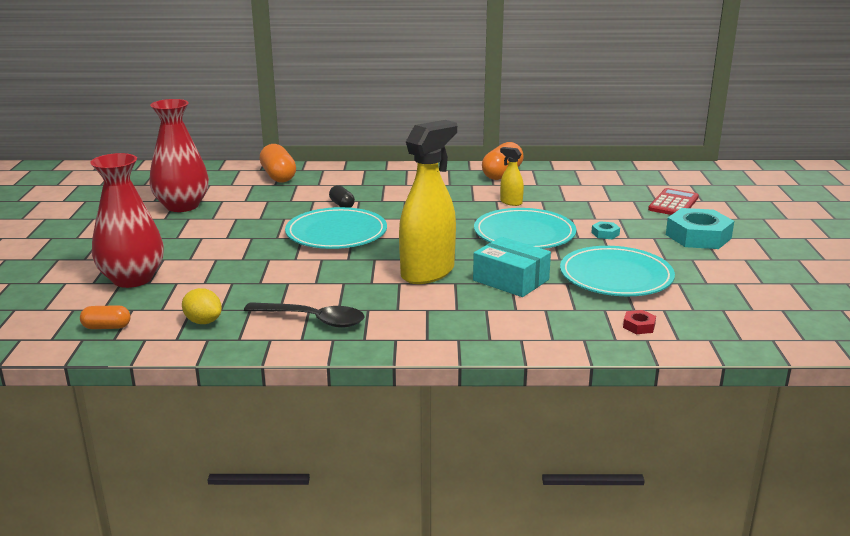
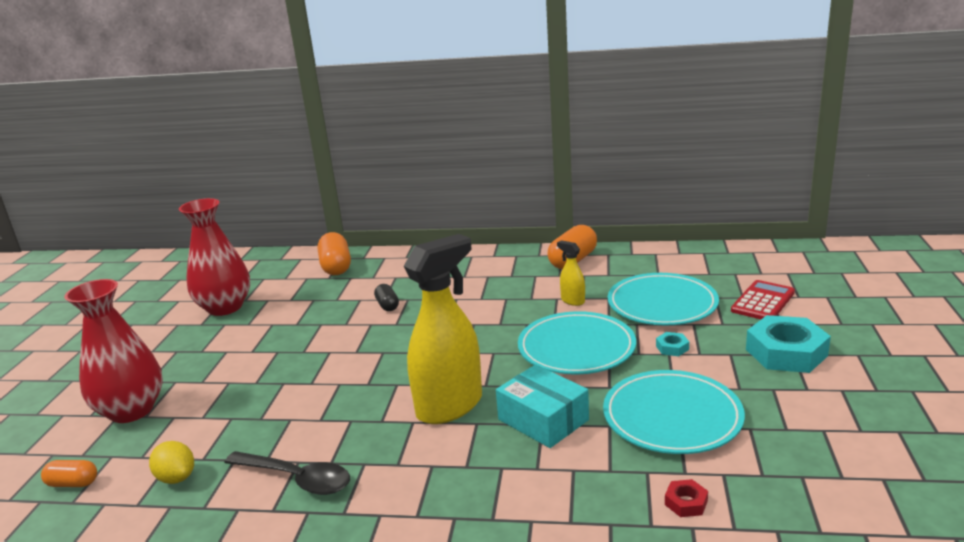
camera: 10 degrees right, 0 degrees up
(336, 233) = (368, 346): turquoise plate -> turquoise plate (662, 304)

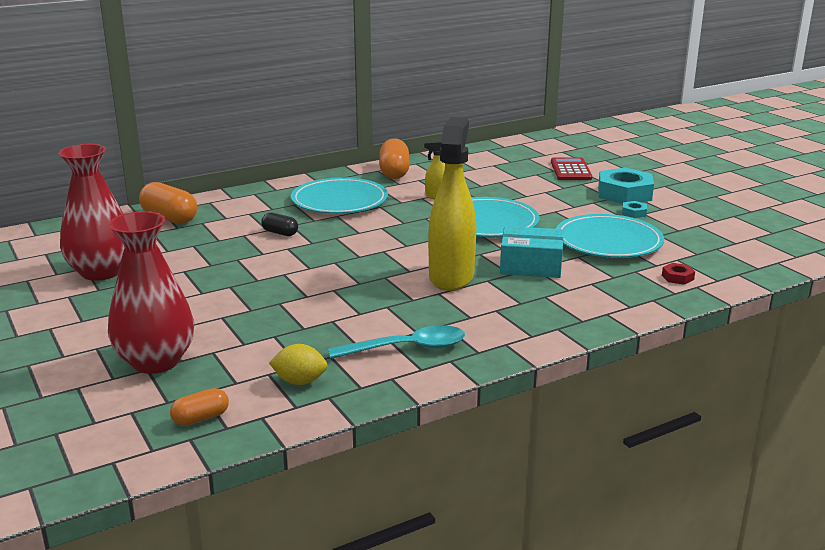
camera: 40 degrees left, 0 degrees up
(296, 479) = (407, 348): black spoon -> turquoise spoon
(662, 304) = (506, 185): turquoise plate -> turquoise plate (339, 201)
(672, 348) = (552, 207): turquoise nut -> turquoise nut (634, 213)

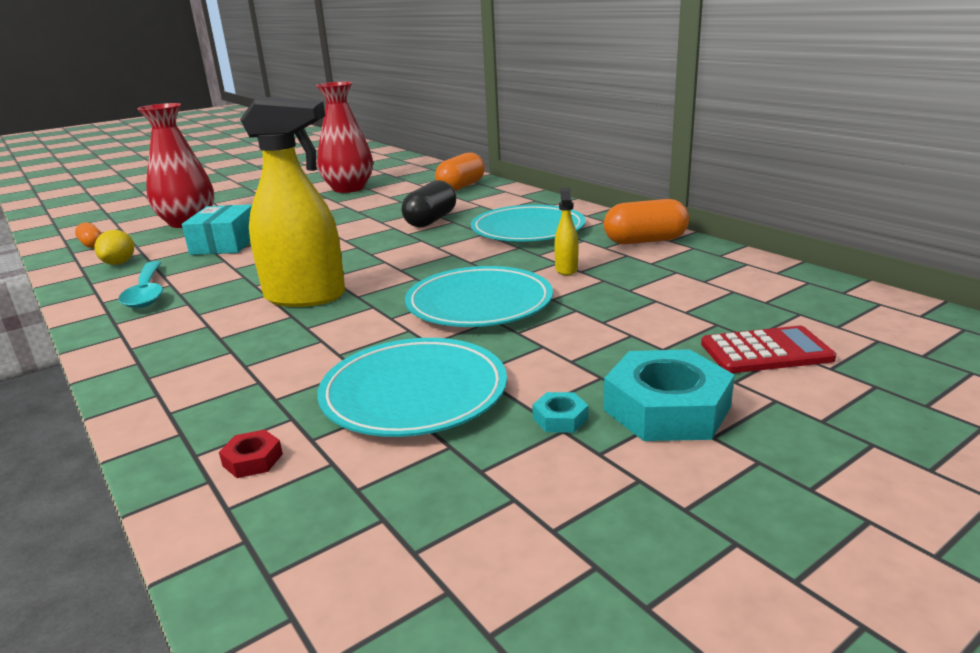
camera: 85 degrees right, 0 degrees up
(280, 233) = (431, 220): black capsule -> black capsule, size x1.77
(530, 265) = (329, 338): turquoise box -> turquoise box (225, 244)

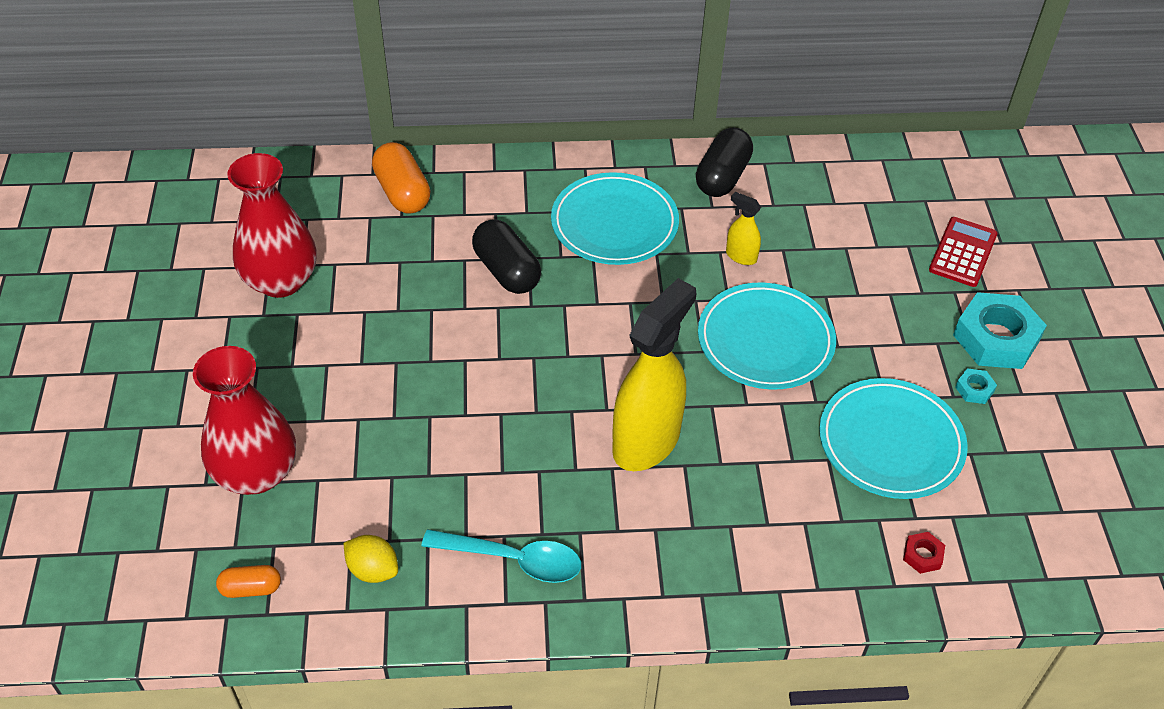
camera: 60 degrees left, 25 degrees up
(225, 244) = (400, 459): turquoise box -> none
(645, 241) = (722, 177): orange capsule -> black capsule

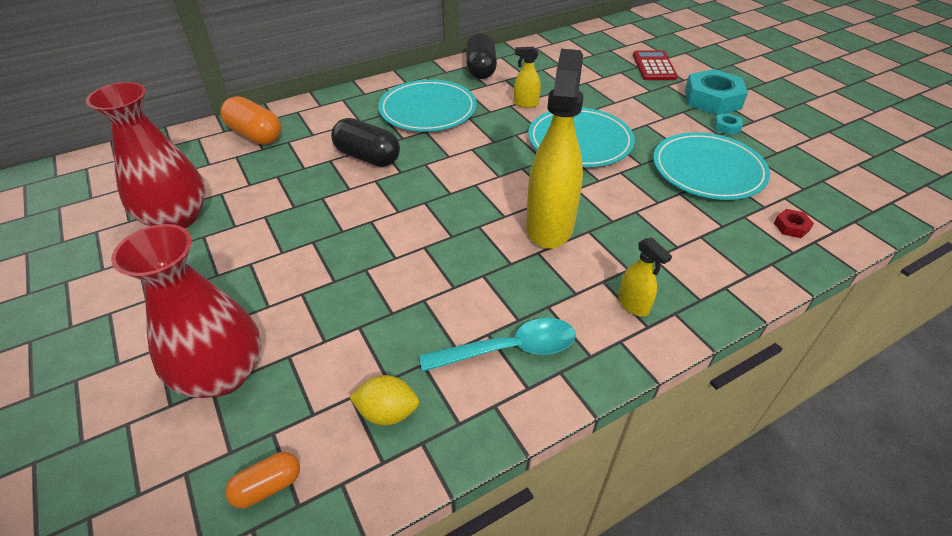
camera: 25 degrees left, 5 degrees down
(666, 568) = (633, 305): none -> yellow spray bottle

